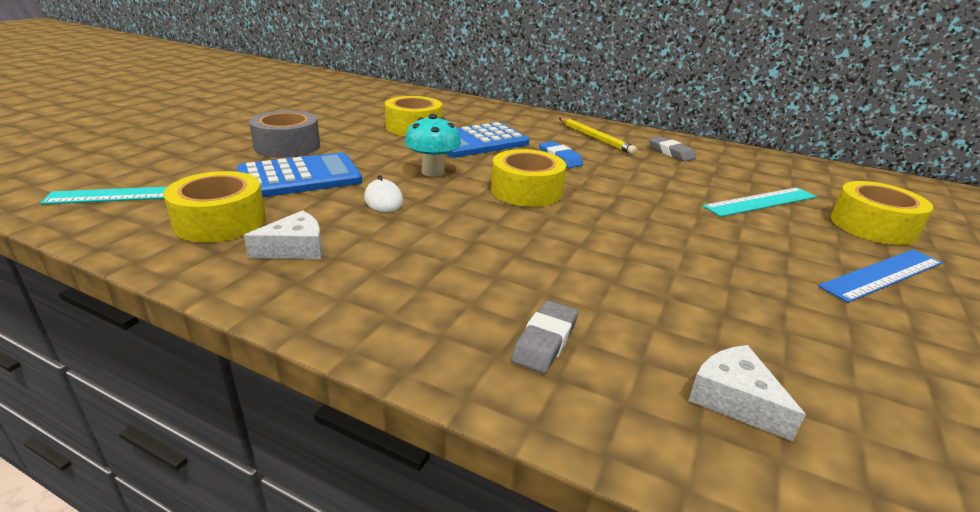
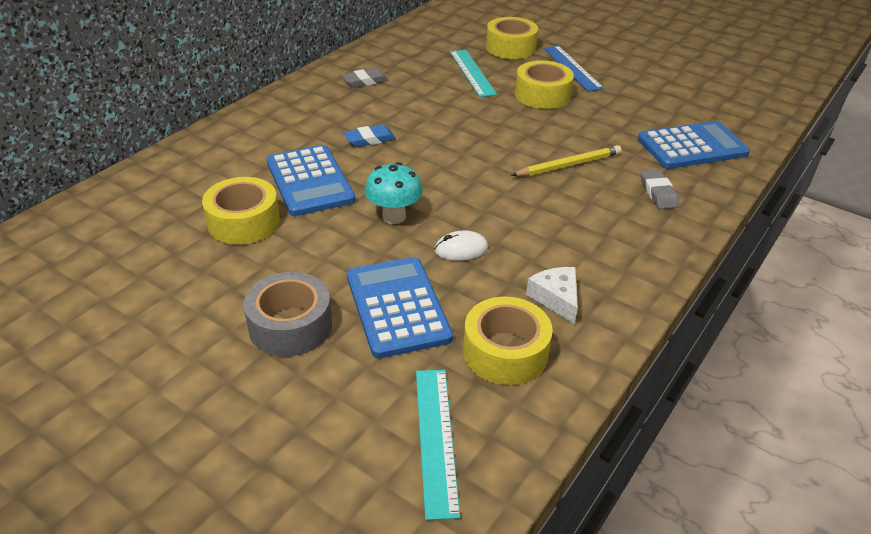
camera: 80 degrees left, 10 degrees up
(526, 191) = (445, 169): yellow tape -> yellow tape (542, 95)
(545, 341) = (658, 193): grey eraser -> grey eraser turned 45 degrees clockwise
(595, 138) = (316, 110): yellow pencil -> yellow pencil (568, 165)
(734, 399) = (692, 146): white cheese -> blue calculator

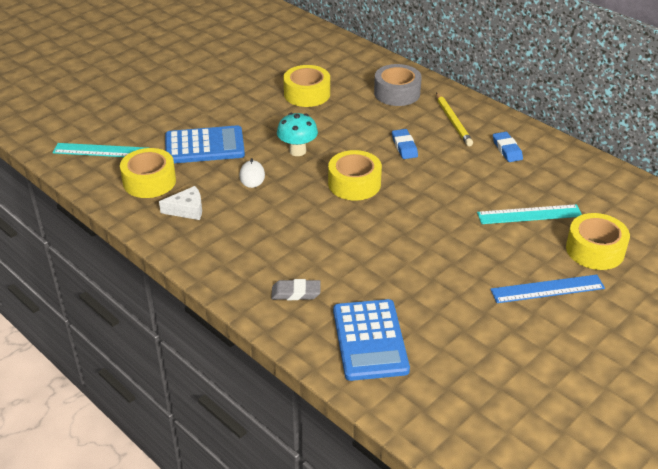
camera: 100 degrees right, 0 degrees up
(290, 325) = (204, 110): grey tape -> grey tape (397, 93)
(310, 181) = (349, 118): blue calculator -> none
(365, 81) = (507, 149): grey eraser -> blue eraser
(542, 95) = (482, 255): yellow tape -> yellow tape (354, 184)
(568, 165) = (349, 247): yellow pencil -> yellow pencil (453, 121)

